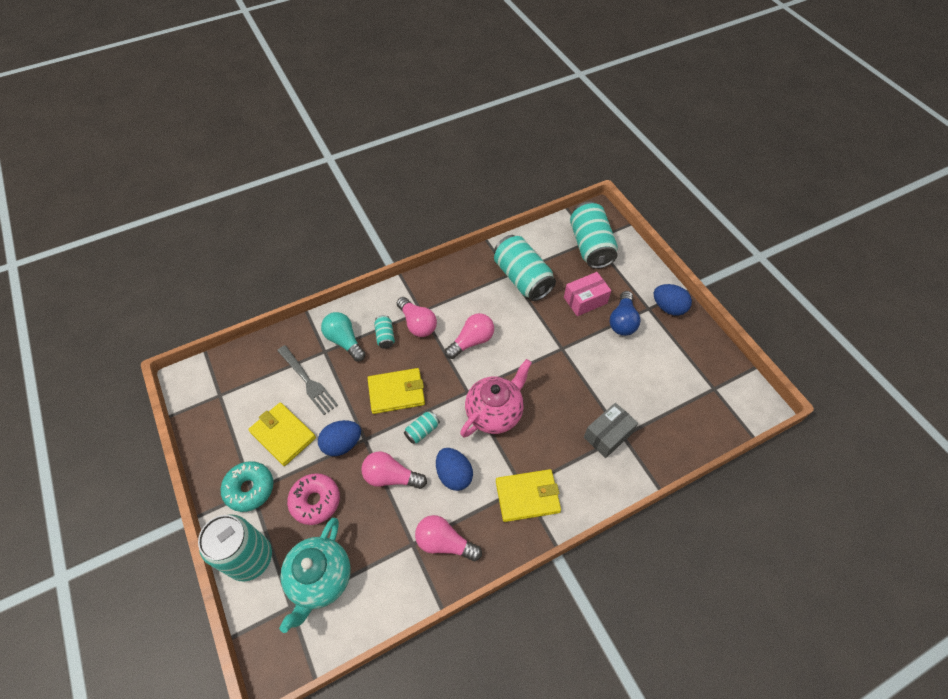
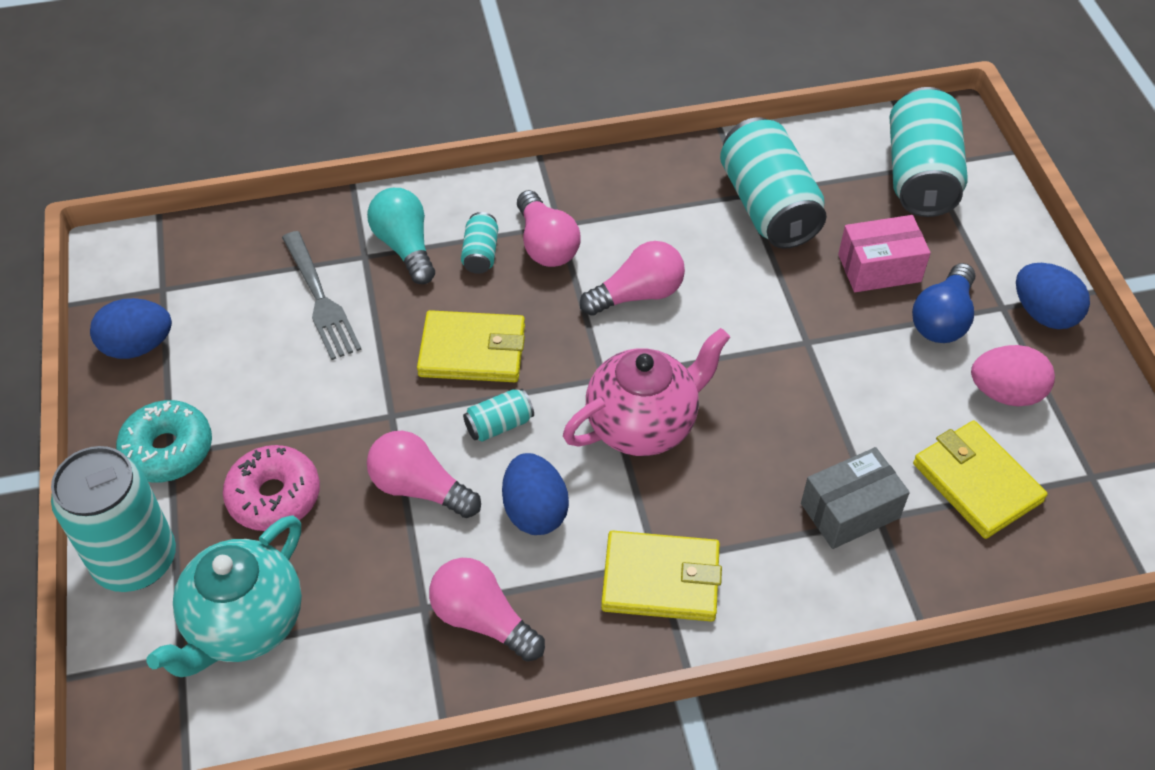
camera: 15 degrees right, 5 degrees down
(283, 435) = (251, 376): yellow wallet -> yellow wallet (976, 482)
(342, 444) = (349, 414): blue egg -> blue egg (138, 346)
(662, 354) = (1005, 393): none -> pink egg

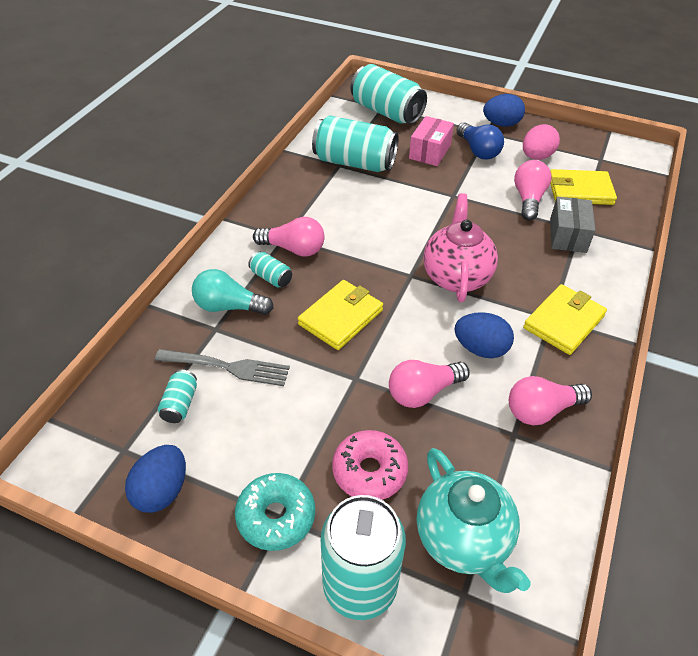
camera: 55 degrees left, 5 degrees down
(499, 425) = (406, 333): turquoise can -> turquoise can (180, 404)
(637, 294) = (366, 234): pink light bulb -> pink light bulb (528, 199)

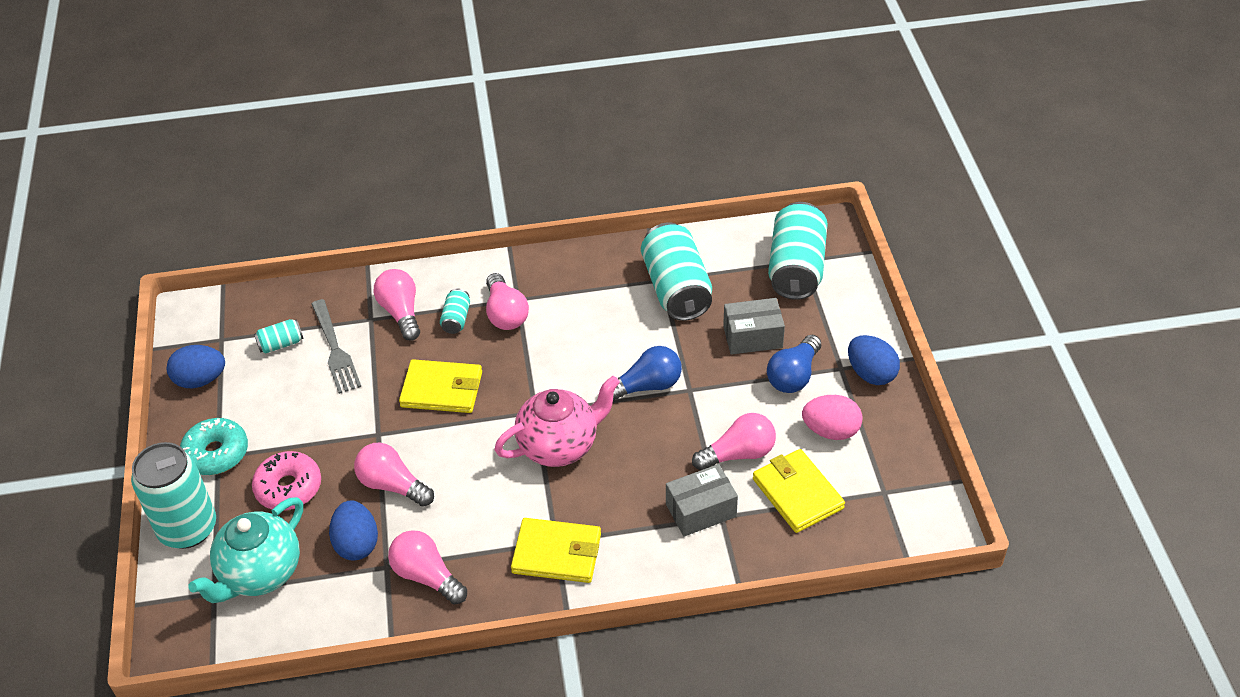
camera: 60 degrees right, 0 degrees up
(229, 306) = (401, 313): turquoise light bulb -> pink light bulb
(430, 151) = (752, 337): pink box -> grey box
(433, 212) = (646, 386): none -> blue light bulb
(480, 349) = (473, 503): blue egg -> blue egg (357, 544)

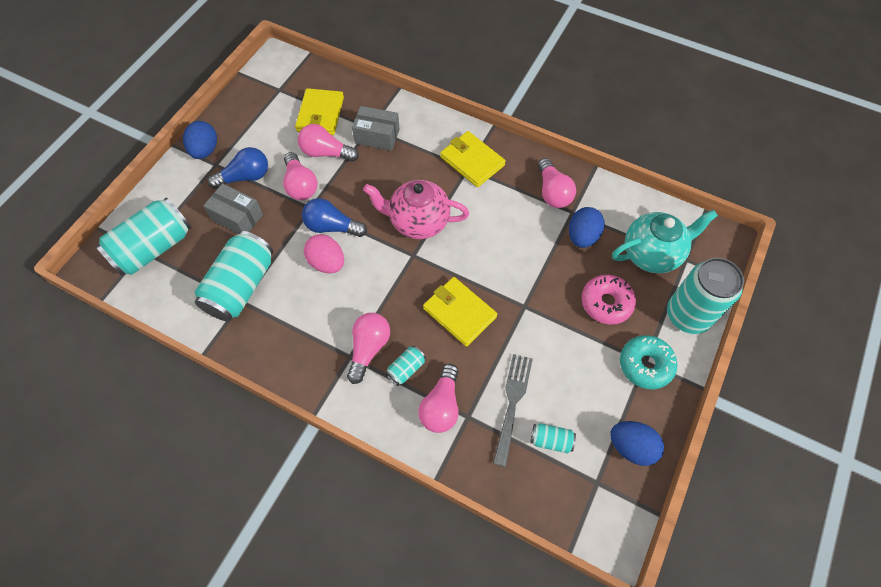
camera: 145 degrees left, 15 degrees up
(392, 485) = (537, 261): pink light bulb -> pink light bulb (300, 185)
(831, 431) = (265, 134): pink egg -> pink egg (327, 263)

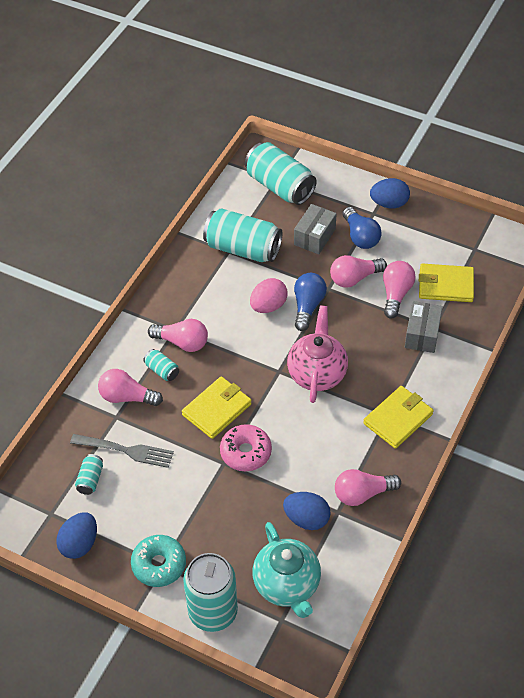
camera: 90 degrees right, 10 degrees down
(606, 303) = (227, 535): pink donut -> pink donut (246, 452)

